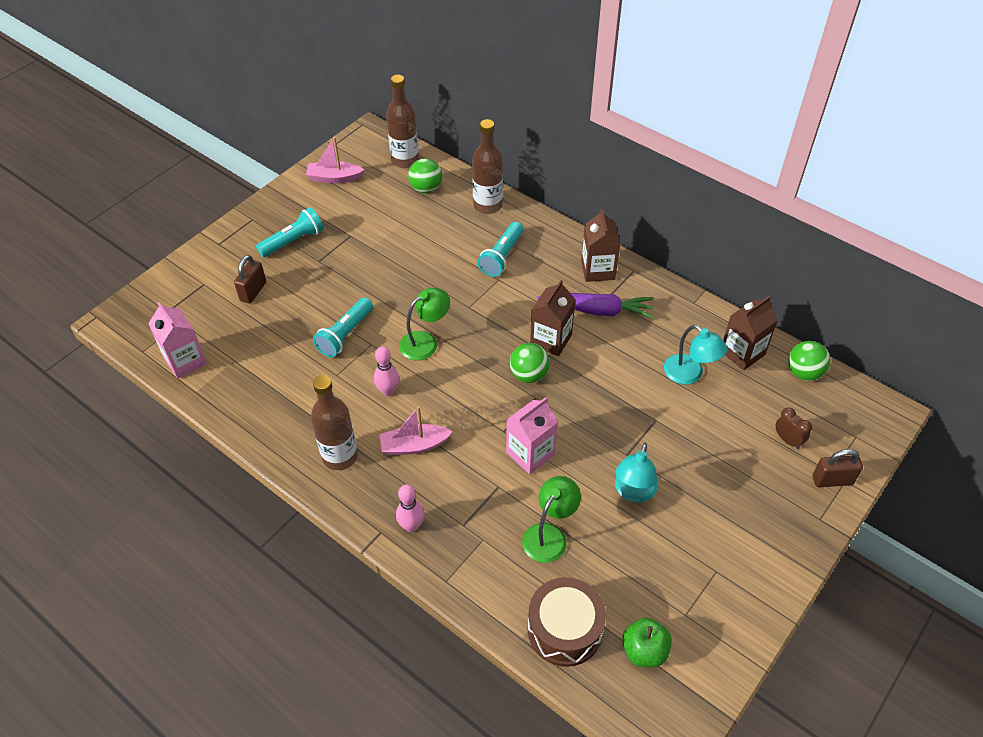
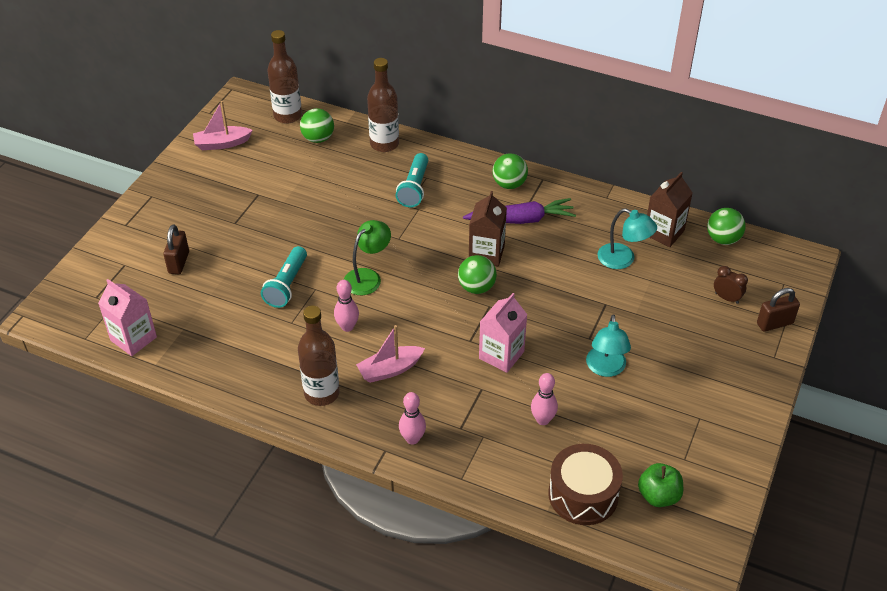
camera: 15 degrees left, 5 degrees down
(293, 241) = (202, 209): turquoise flashlight -> none
(549, 535) = (542, 420): green lamp -> pink bowling pin
(598, 270) = (509, 184): brown carton -> green ball

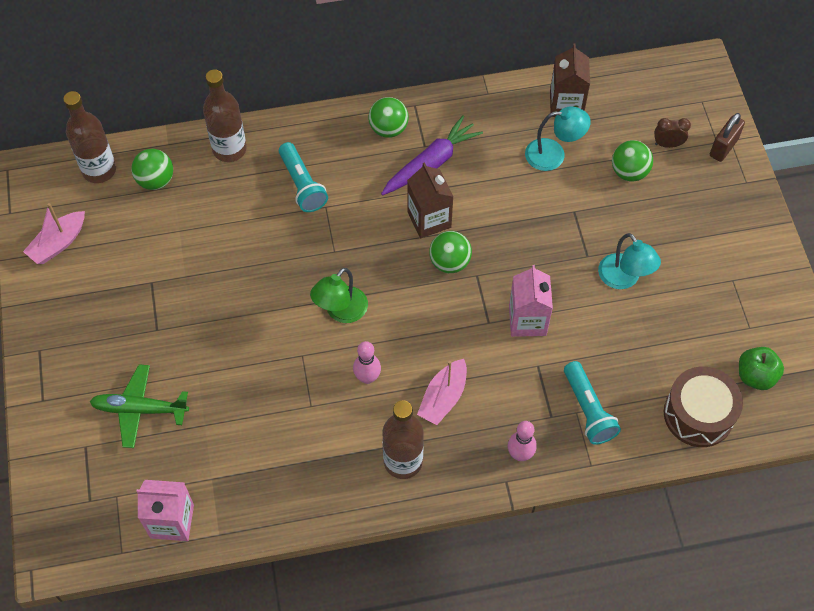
camera: 35 degrees left, 15 degrees up
(179, 262) = (140, 409): brown padlock -> green plane
(287, 285) = (271, 368): turquoise flashlight -> turquoise flashlight (588, 410)
(368, 277) = (341, 312): green lamp -> green lamp turned 150 degrees counterclockwise
(542, 420) = (612, 363): pink bowling pin -> none
(723, 239) = (620, 82): green ball -> green ball (629, 172)

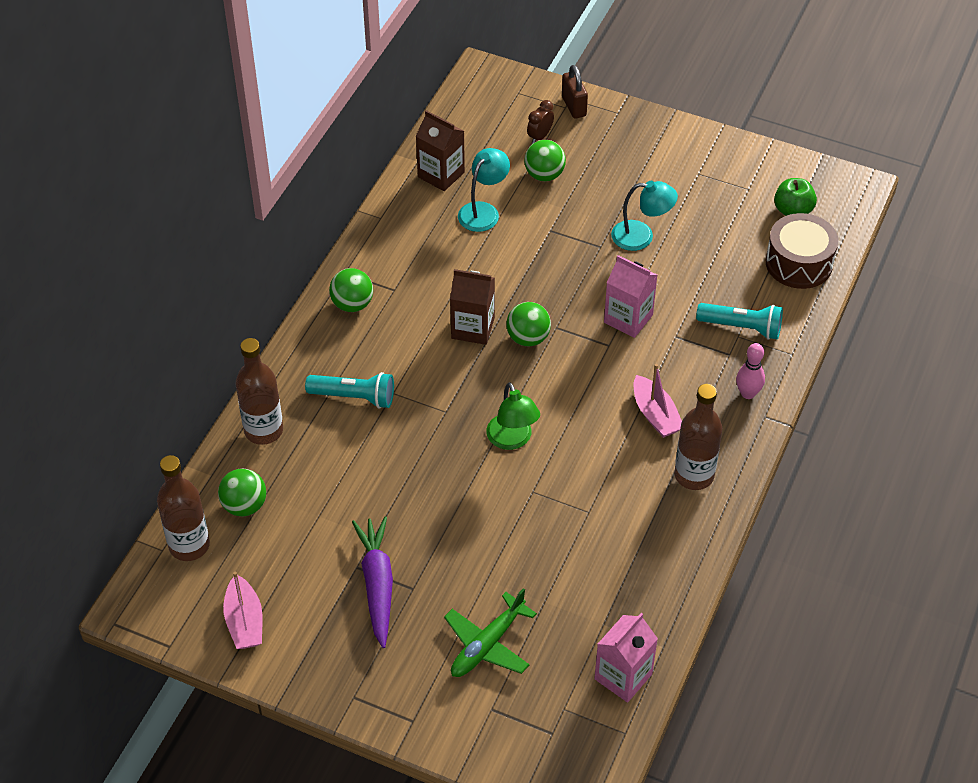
camera: 55 degrees left, 10 degrees down
(367, 377) = (593, 456): pink bowling pin -> none
(431, 163) = (416, 295): purple carrot -> purple carrot (377, 584)

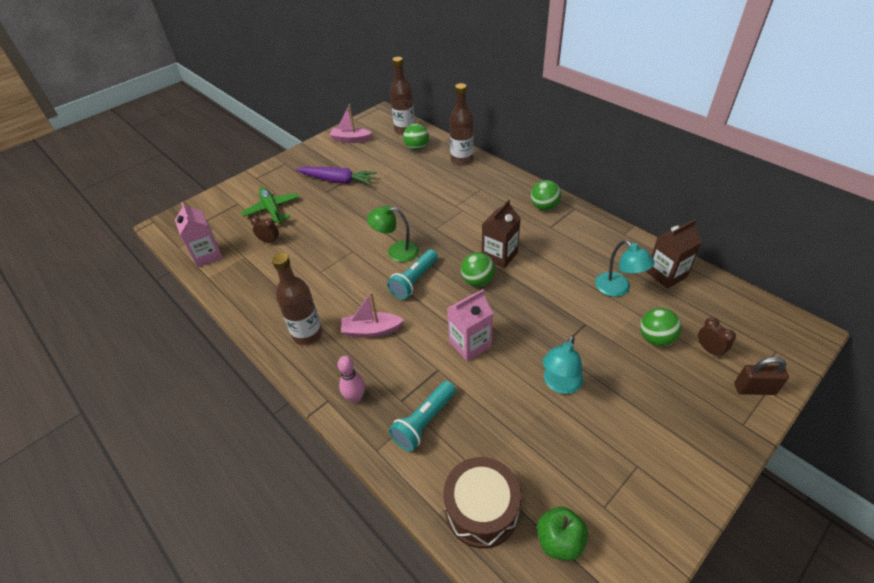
camera: 115 degrees right, 5 degrees down
(354, 397) = (467, 194): turquoise flashlight -> turquoise flashlight (414, 281)
(558, 607) = (269, 241): none -> brown clock

